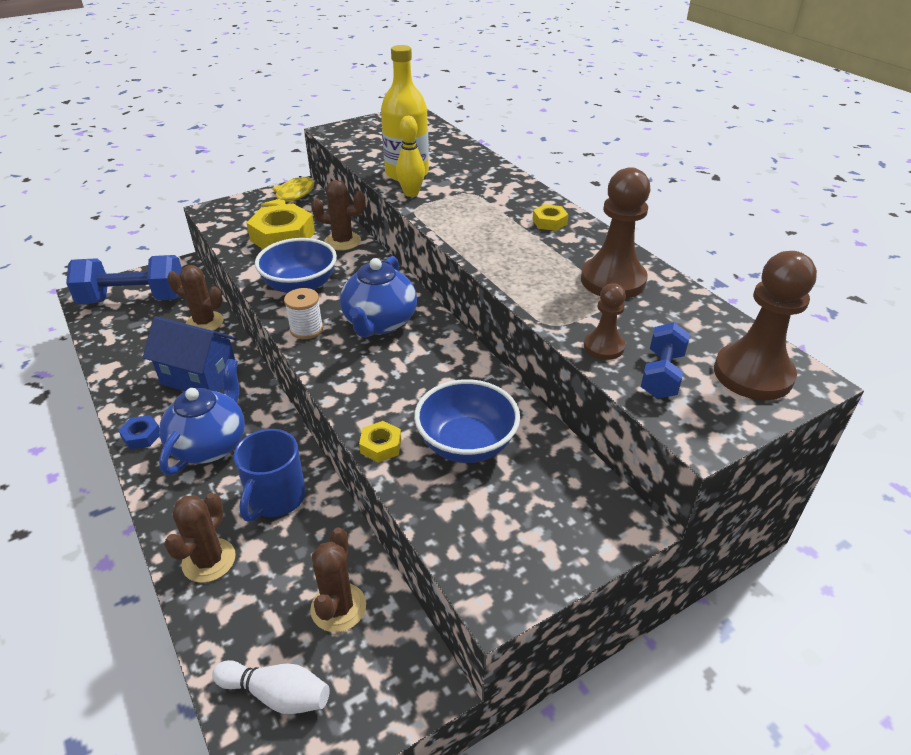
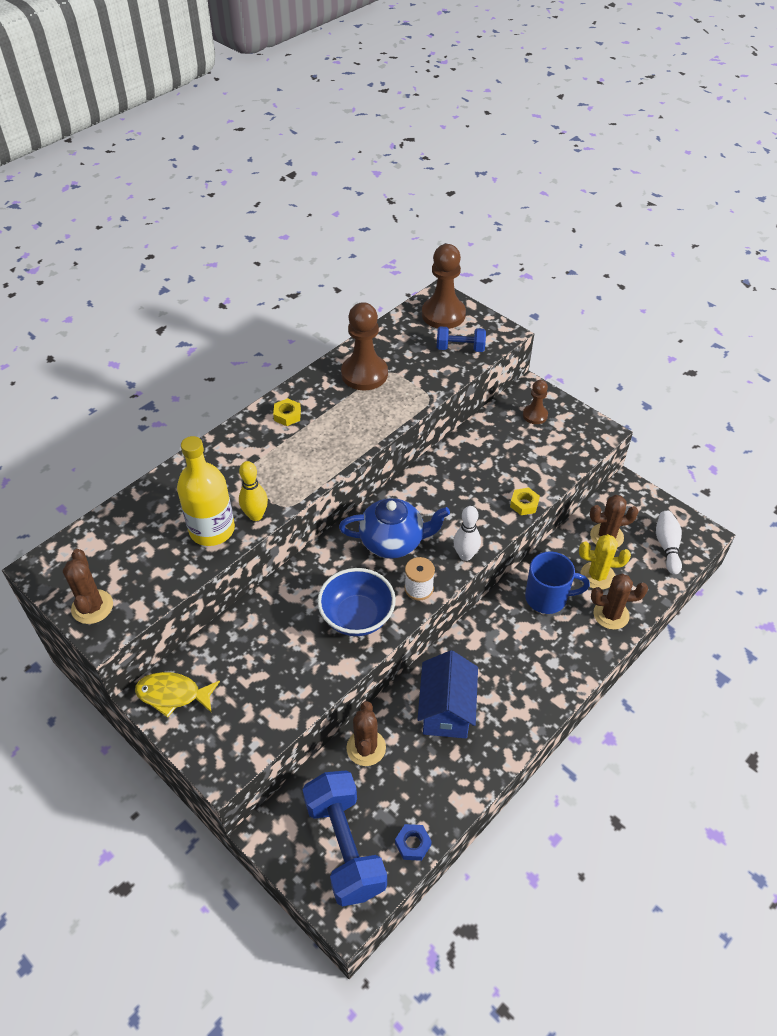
camera: 105 degrees left, 10 degrees up
(142, 436) = (529, 718): blue nut -> blue nut (413, 844)
(210, 444) = (517, 662): blue teapot -> none
(277, 567) = (597, 576): none -> yellow cactus
(282, 236) = (269, 668): yellow nut -> none
(329, 372) = (465, 555): none -> white bowling pin
(342, 241) = (268, 610): brown cactus -> brown cactus (92, 607)
(466, 444) = (503, 463): blue bowl -> none
(603, 347) = (443, 373): brown pawn -> brown pawn (535, 415)

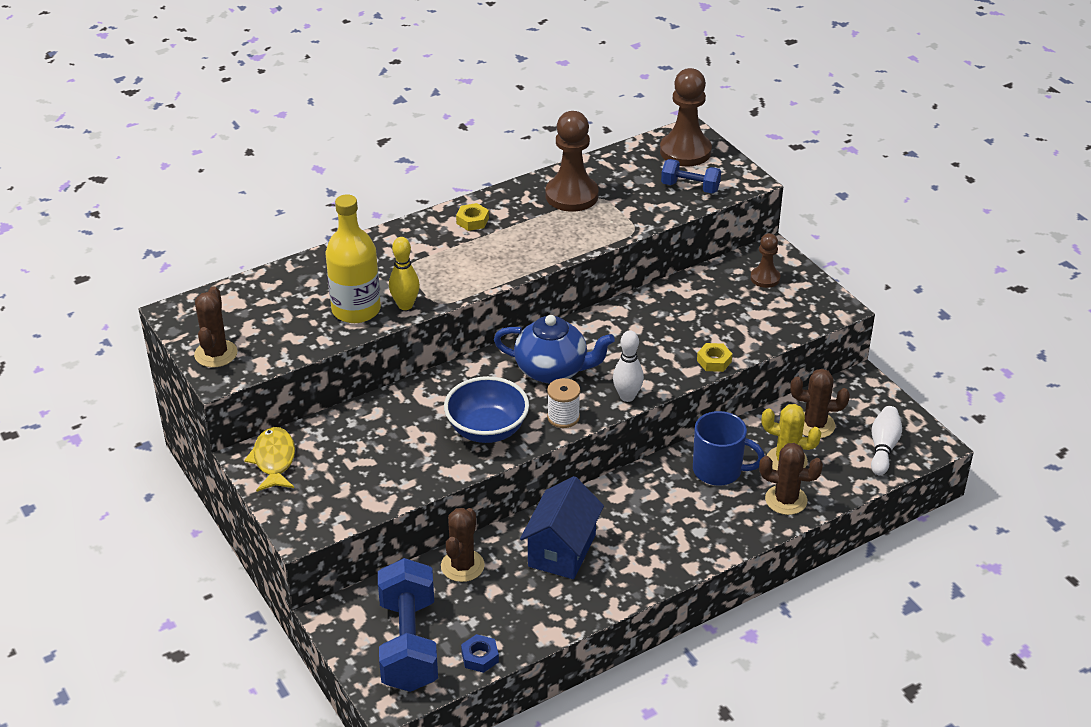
camera: 15 degrees right, 10 degrees down
(173, 694) = (274, 460): yellow fish -> yellow fish turned 60 degrees clockwise

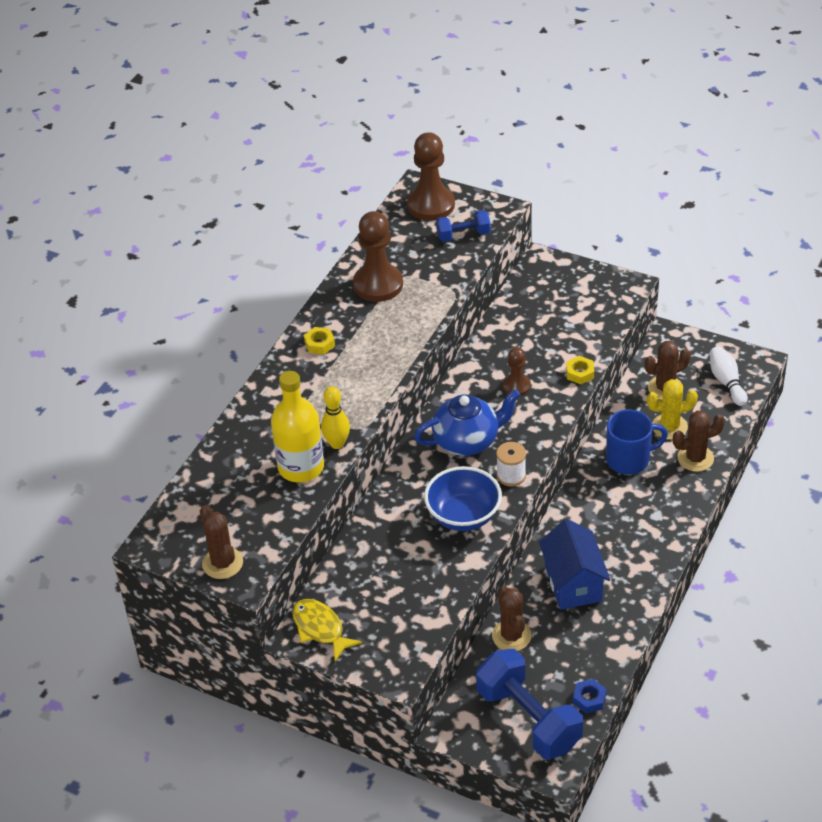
camera: 30 degrees left, 5 degrees up
(627, 396) = (543, 434): white bowling pin -> none
(765, 278) = (556, 285): brown pawn -> brown pawn (516, 386)

